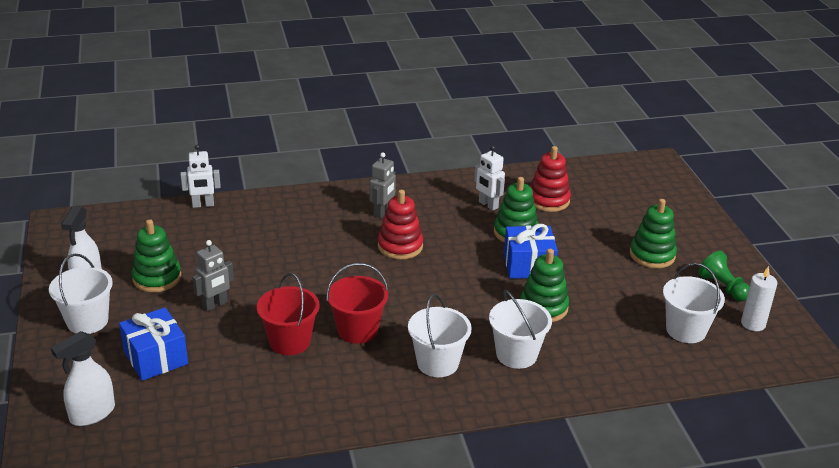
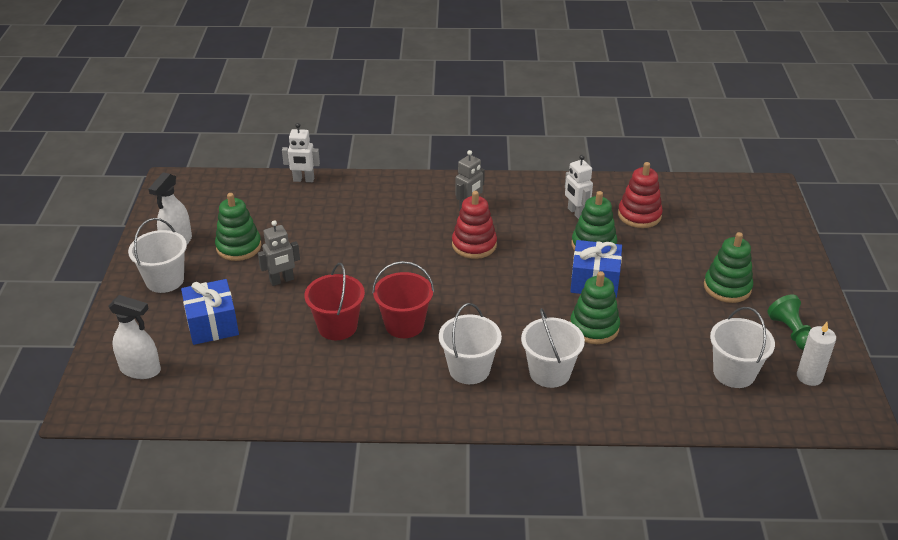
camera: 15 degrees right, 5 degrees up
(92, 414) = (140, 369): white spray bottle -> white spray bottle turned 135 degrees counterclockwise

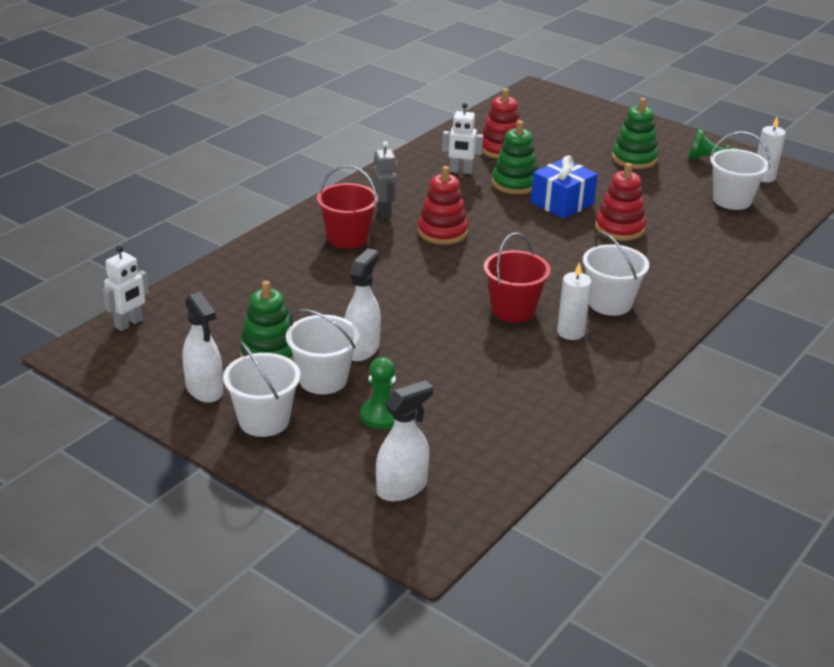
camera: 55 degrees left, 5 degrees down
(212, 324) = (381, 415): blue gift -> green pawn
(282, 280) = (362, 349): grey robot -> white spray bottle
(303, 180) = (206, 274): white robot -> white robot (129, 324)
(337, 326) = (474, 345): red bucket -> red bucket (347, 238)
(404, 366) = (570, 332): none -> white candle
(549, 372) = (653, 270): white bucket -> white bucket (323, 379)
(594, 327) = (619, 228): green stacking toy -> red stacking toy

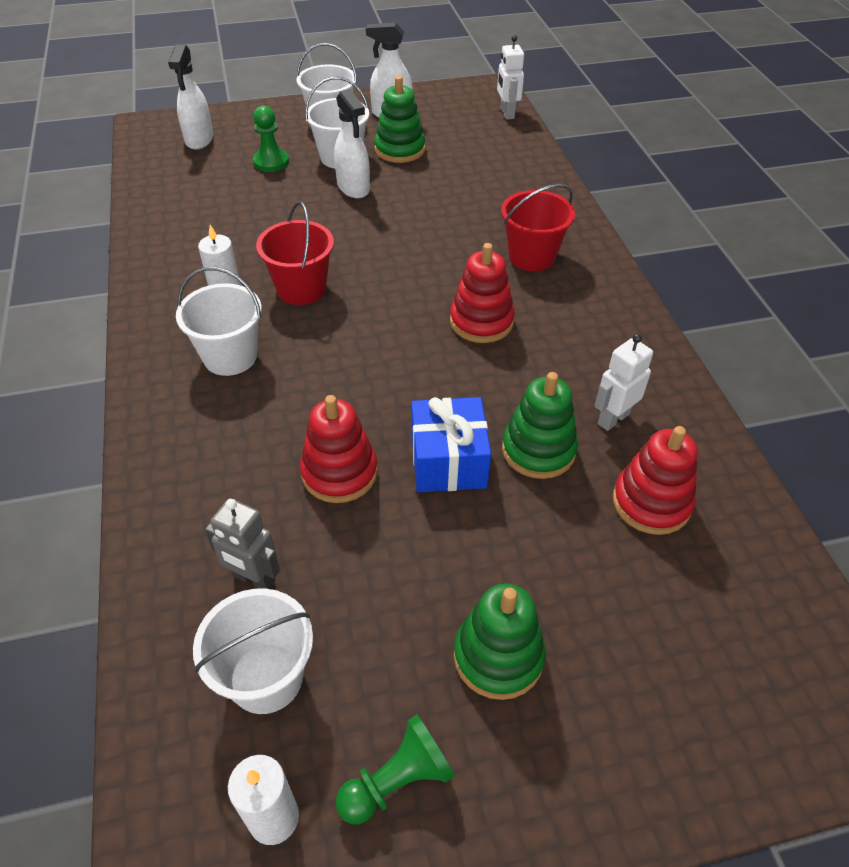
camera: 130 degrees right, 15 degrees up
(384, 212) = (562, 304): grey robot -> grey robot (254, 579)

